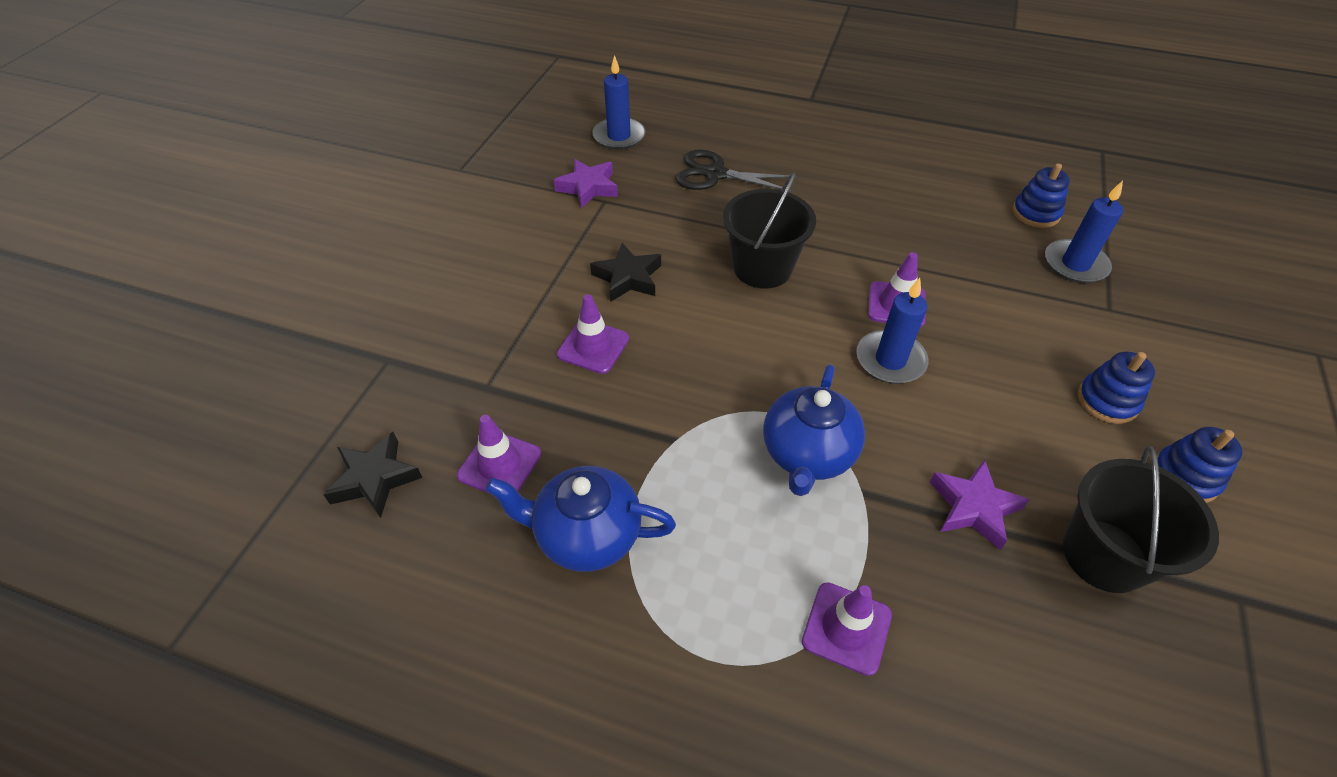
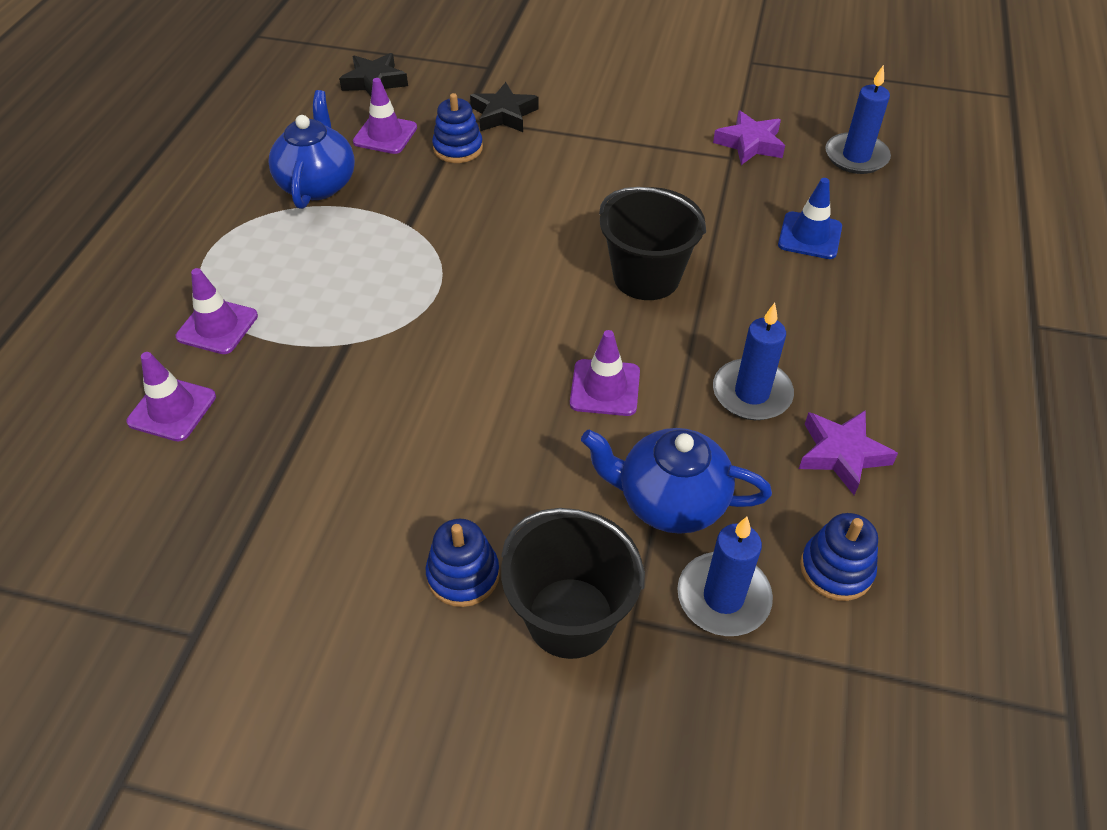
camera: 85 degrees right, 0 degrees up
(593, 346) = (515, 169): purple traffic cone -> purple traffic cone (172, 409)
(628, 278) = (611, 182): black star -> black star (503, 114)
(715, 174) = (809, 236): black scissors -> blue traffic cone
(807, 454) = (390, 307): blue teapot -> blue teapot (670, 501)
(890, 360) = (515, 375): blue candle -> blue candle (751, 393)
(973, 507) = (323, 423): purple star -> purple star (842, 454)
(1104, 555) = (258, 522): black bucket -> black bucket (570, 617)
(1185, 477) = (348, 628): blue stacking toy -> blue stacking toy (458, 148)

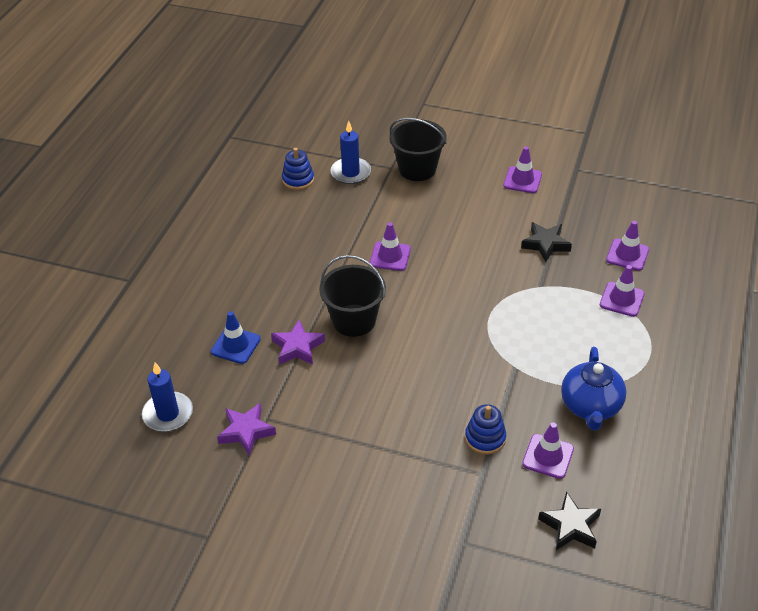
camera: 175 degrees left, 5 degrees down
(328, 592) = (522, 180): none -> purple traffic cone
(463, 575) = (464, 184): blue stacking toy -> none
(503, 114) = (448, 476): black star -> black star (545, 244)
(670, 501) = (366, 206): blue teapot -> none
(751, 393) = (310, 250): blue candle -> none
(842, 454) = (275, 221): purple star -> purple star (297, 347)

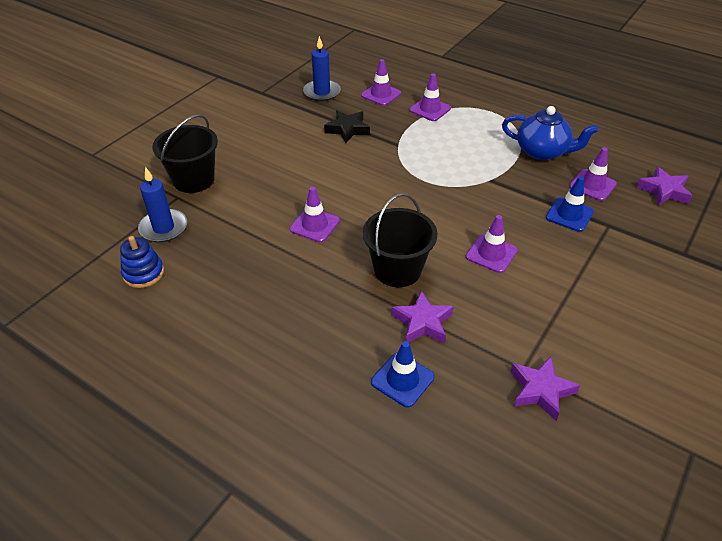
camera: 75 degrees left, 0 degrees up
(168, 414) = (501, 470): blue candle -> blue candle (322, 92)
(485, 438) = (569, 215): blue stacking toy -> blue traffic cone
(522, 180) = (256, 122): purple traffic cone -> purple traffic cone (491, 254)
(570, 526) = (664, 191): black star -> purple star

